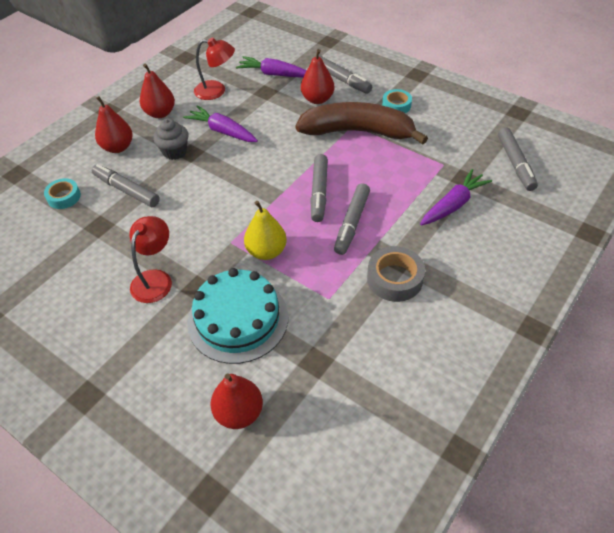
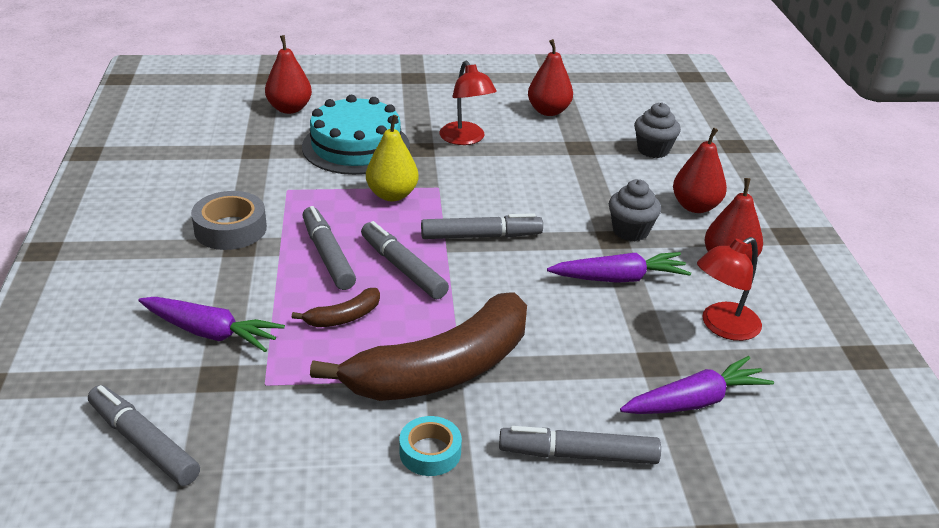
camera: 135 degrees right, 15 degrees down
(64, 197) = (653, 150): turquoise tape -> grey cupcake
(126, 190) = (608, 179): grey marker -> grey marker (480, 236)
(317, 99) = (567, 392): red pear -> red pear (548, 111)
(378, 179) = (344, 317): none -> brown banana
(453, 204) = (211, 333): purple carrot -> purple carrot turned 75 degrees counterclockwise

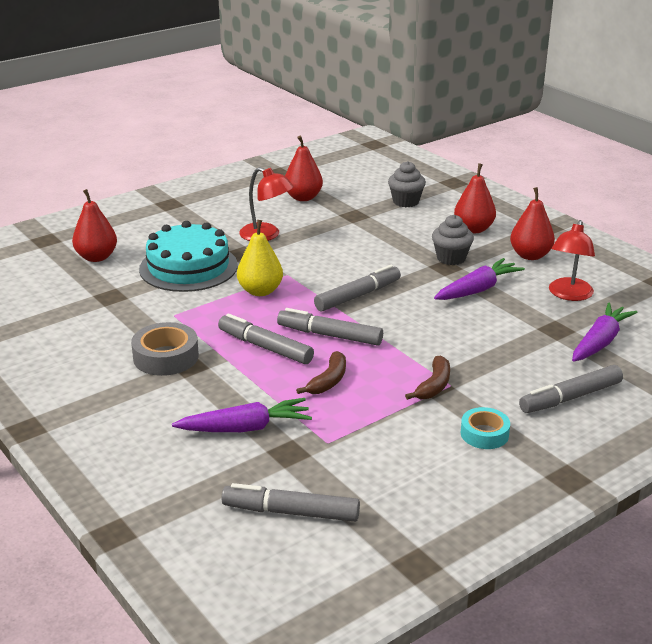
camera: 30 degrees left, 5 degrees down
(442, 370) = (434, 386): brown banana -> brown banana, size x0.42

